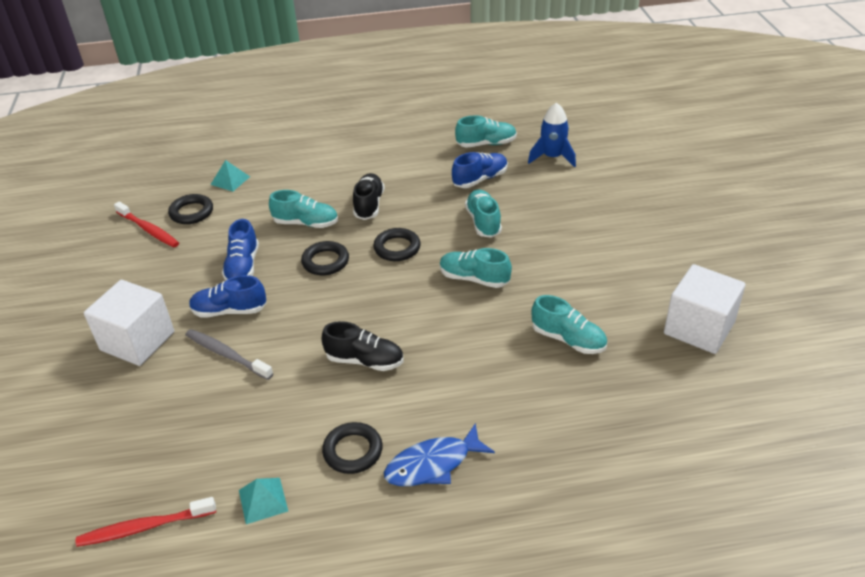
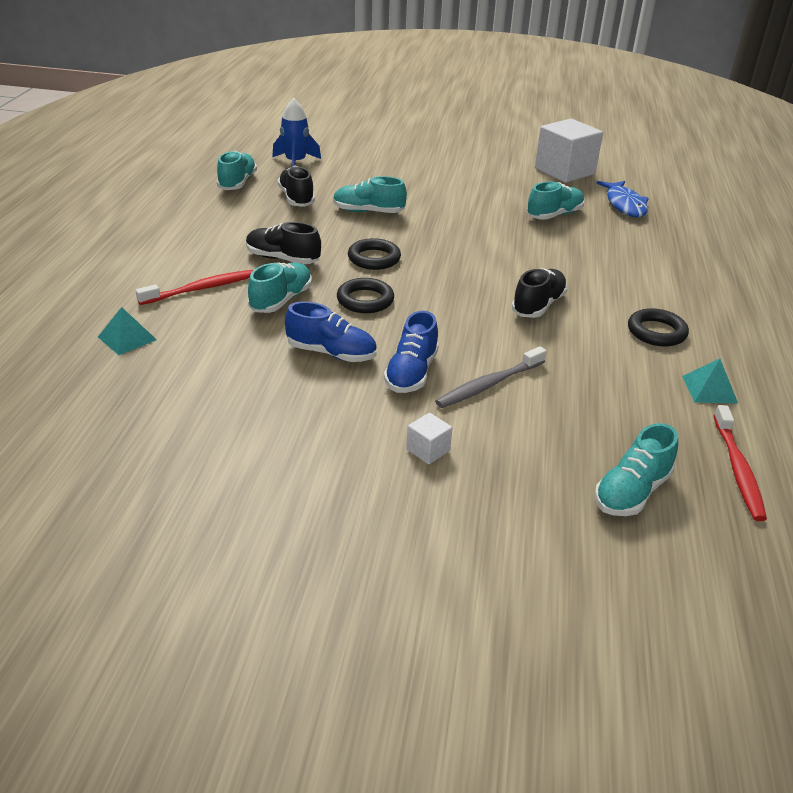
camera: 75 degrees left, 5 degrees down
(137, 341) = (428, 450): white cube -> white cube, size x0.43
(148, 230) = (179, 419): red toothbrush -> red toothbrush (201, 289)
(191, 212) = (173, 378): black ring -> none
(433, 464) = (680, 298): blue fish -> blue fish (624, 205)
(474, 278) = (451, 233): turquoise shoe -> turquoise shoe (631, 492)
(480, 179) = (296, 198): blue shoe -> black shoe

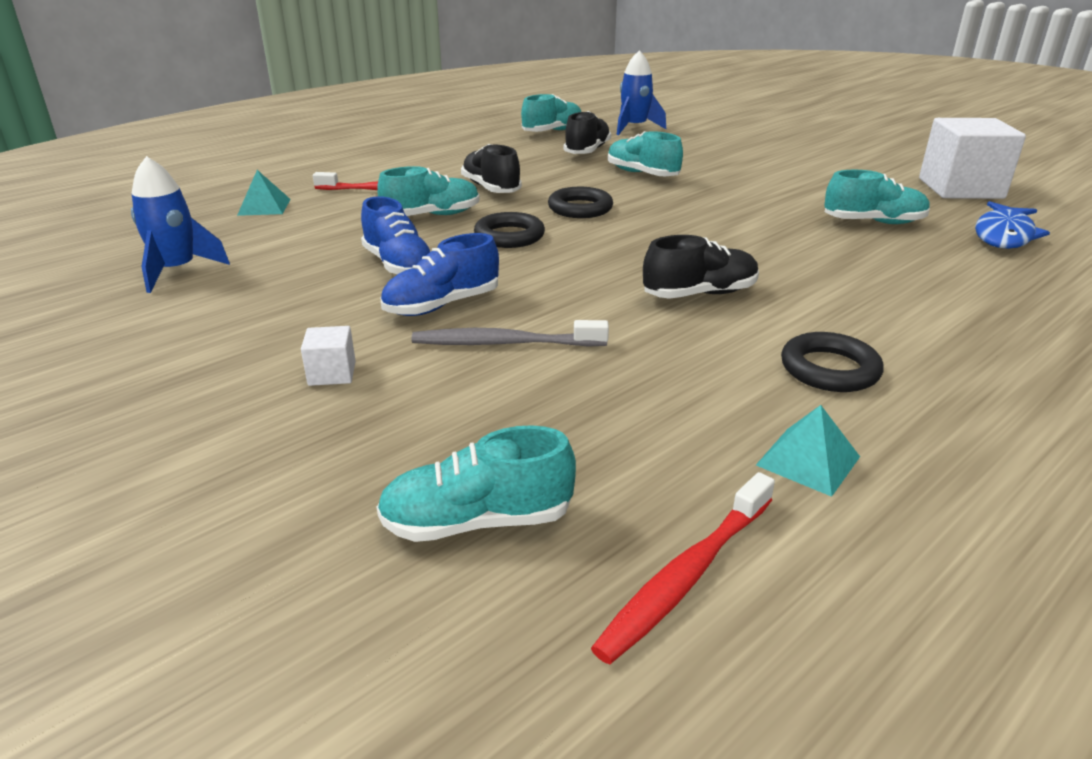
camera: 40 degrees right, 5 degrees down
(172, 424) = (177, 271): none -> blue rocket

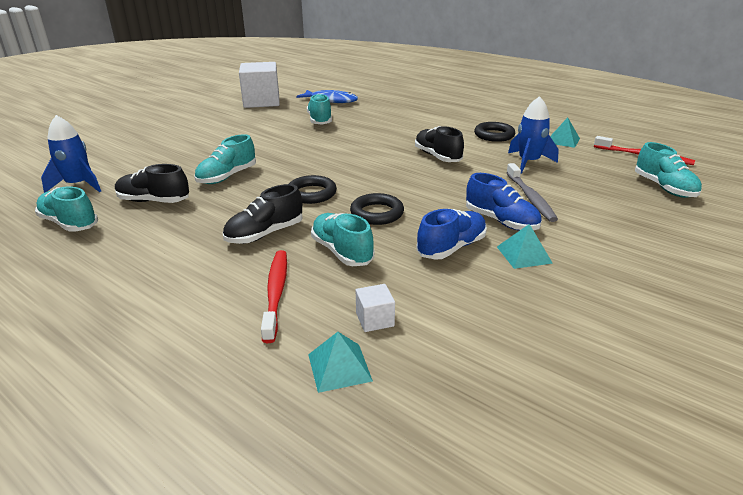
camera: 100 degrees left, 0 degrees up
(177, 271) = (533, 365): blue rocket -> blue rocket (529, 162)
(332, 373) = (607, 240): white cube -> white cube (375, 320)
(349, 303) = (524, 254): none -> turquoise pyramid

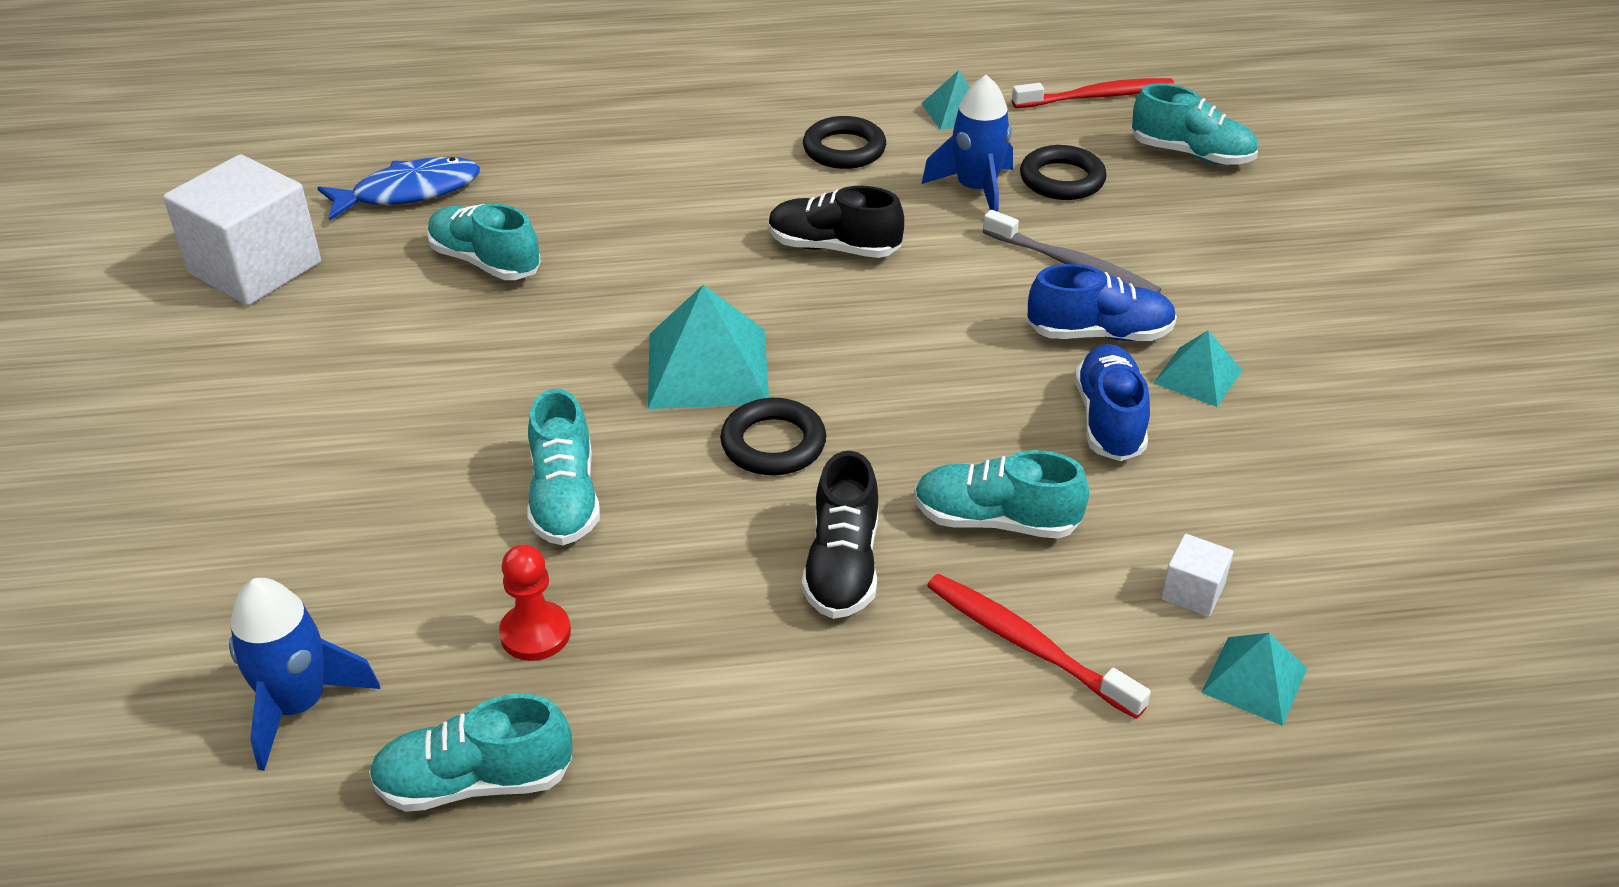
camera: 45 degrees left, 10 degrees up
(154, 201) = (535, 633): black shoe -> red pawn
(331, 167) = (707, 368): none -> turquoise pyramid
(377, 213) = (930, 421): black ring -> black ring (1062, 179)

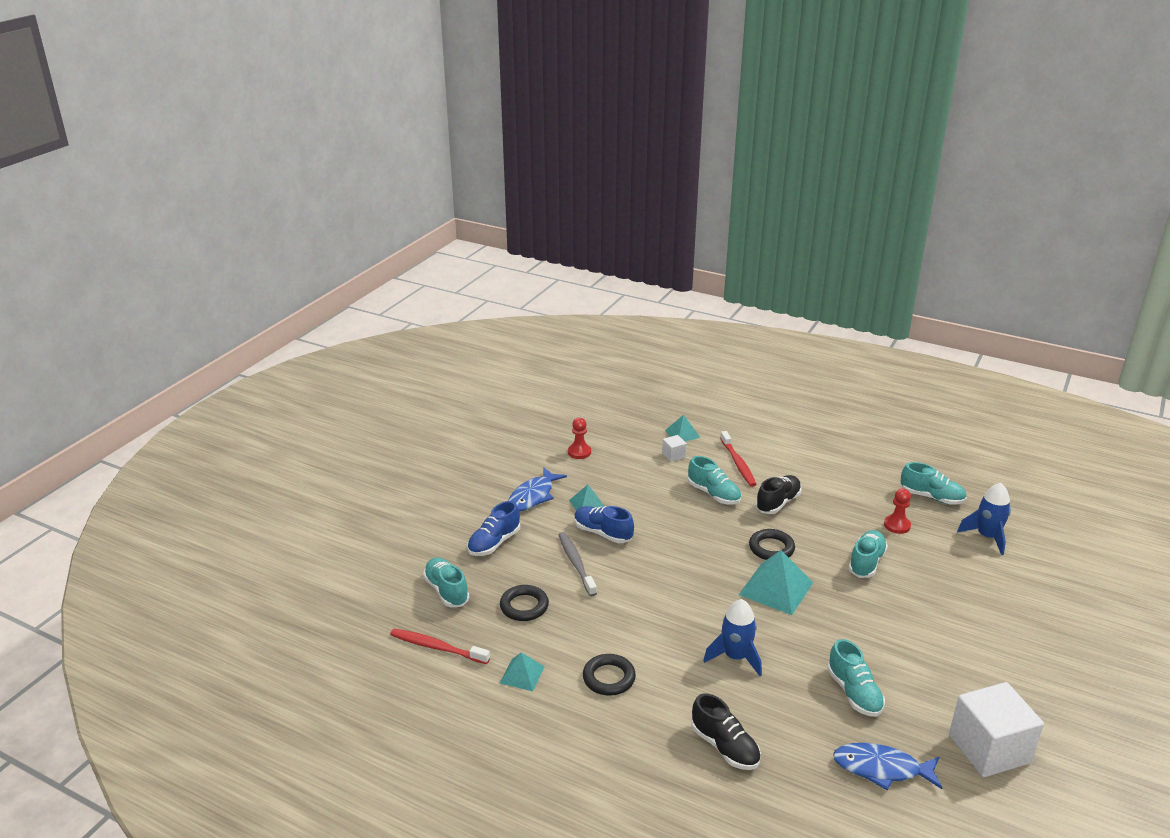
camera: 145 degrees left, 10 degrees down
(833, 248) = (671, 620): black shoe -> black shoe (724, 747)
(976, 190) = (571, 620): blue rocket -> blue rocket (735, 657)
(1109, 420) = (638, 505): blue shoe -> blue shoe (494, 543)
(1310, 347) = (533, 496): none -> blue fish
(1385, 492) = (579, 452): none -> red pawn

